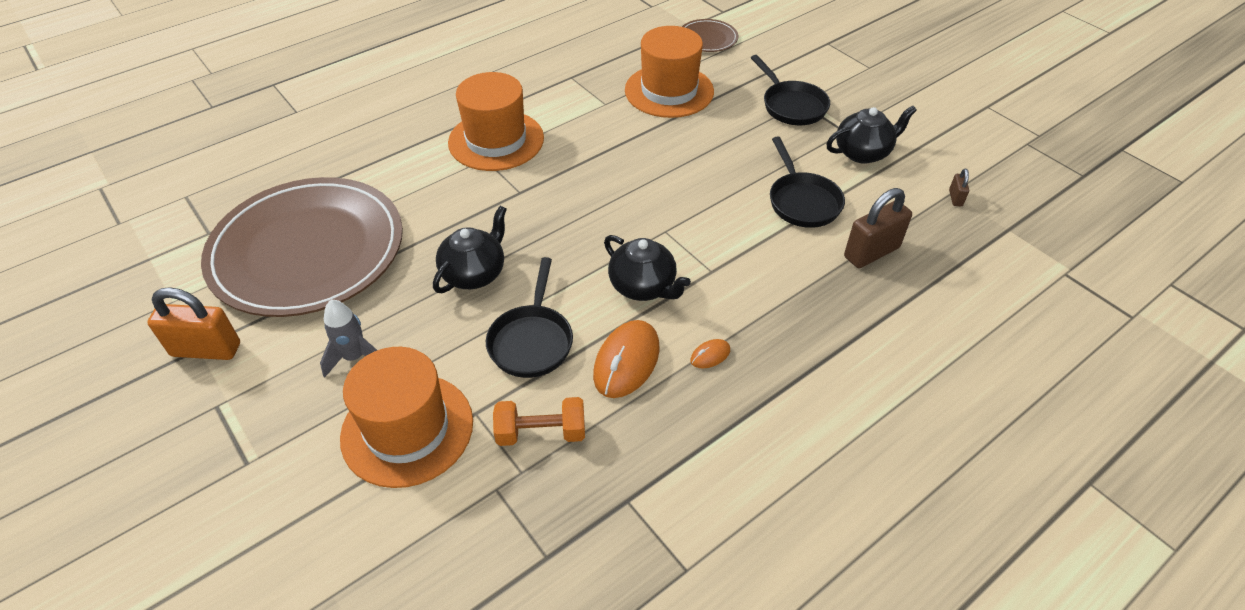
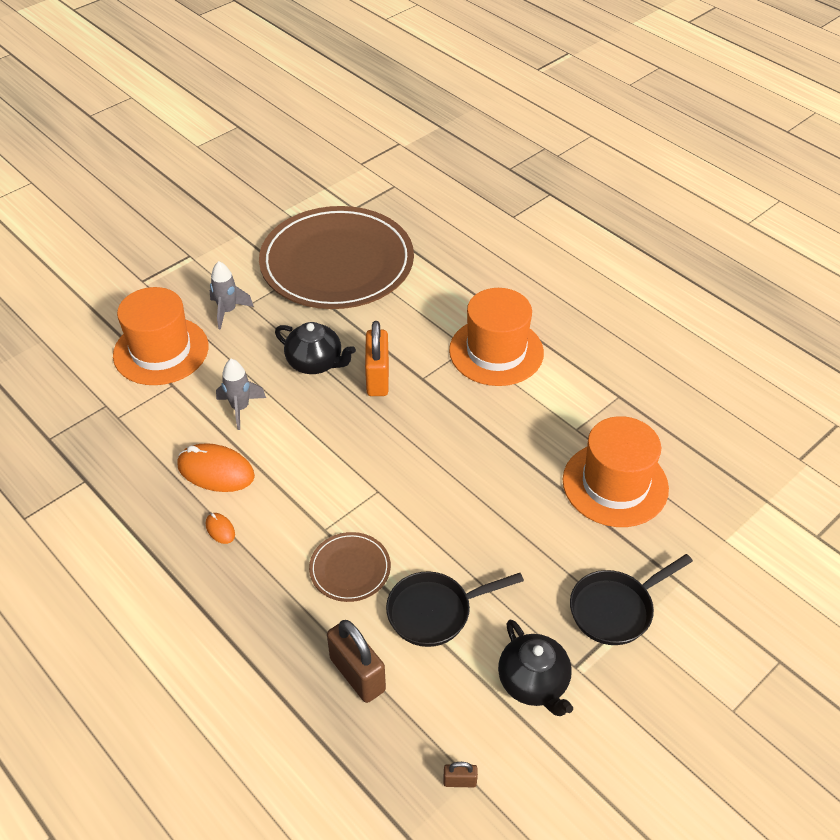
camera: 85 degrees right, 0 degrees up
(206, 349) = (238, 238): orange padlock -> orange padlock (377, 378)
(532, 341) = (240, 408): black pan -> grey rocket
(541, 432) = (150, 424): orange dumbbell -> none
(643, 287) = (302, 477): black teapot -> none
(707, 38) = (742, 520): brown plate -> brown plate (350, 569)

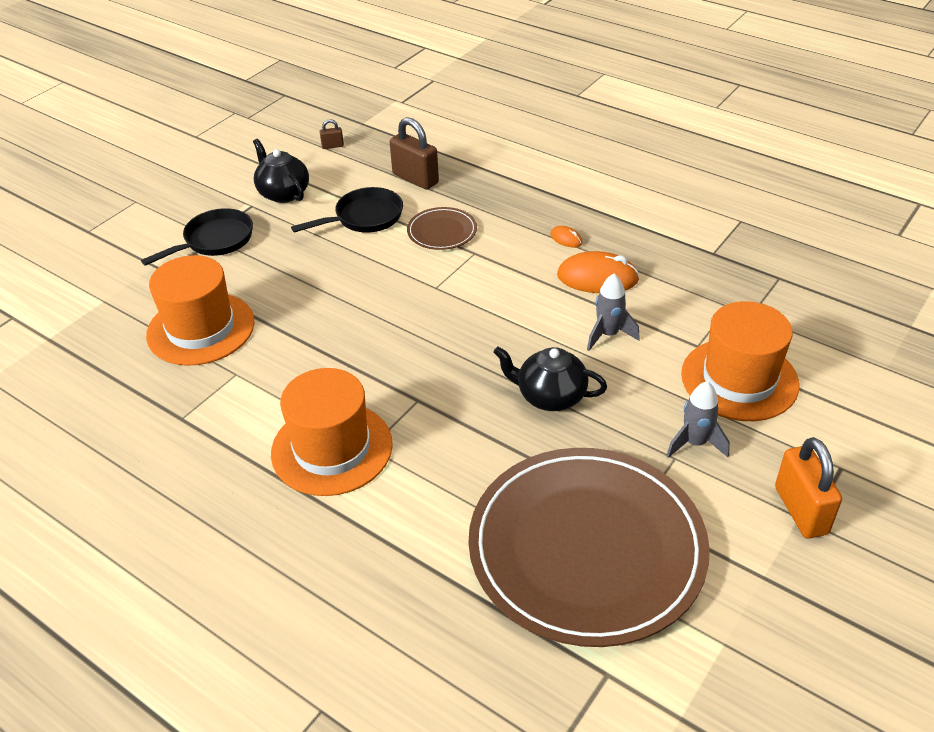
camera: 170 degrees right, 5 degrees down
(377, 378) = (470, 391): orange padlock -> orange padlock (800, 510)

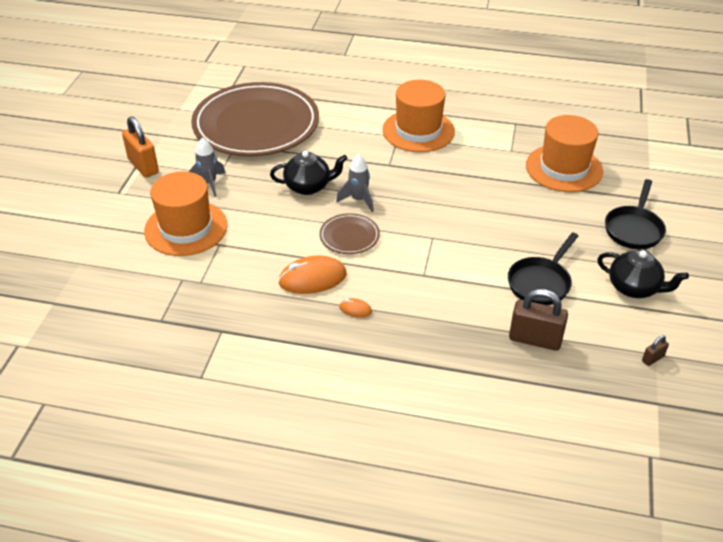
camera: 155 degrees right, 0 degrees up
(442, 231) = (465, 287): brown plate -> brown plate (349, 236)
(608, 335) = (286, 235): grey rocket -> grey rocket (358, 200)

